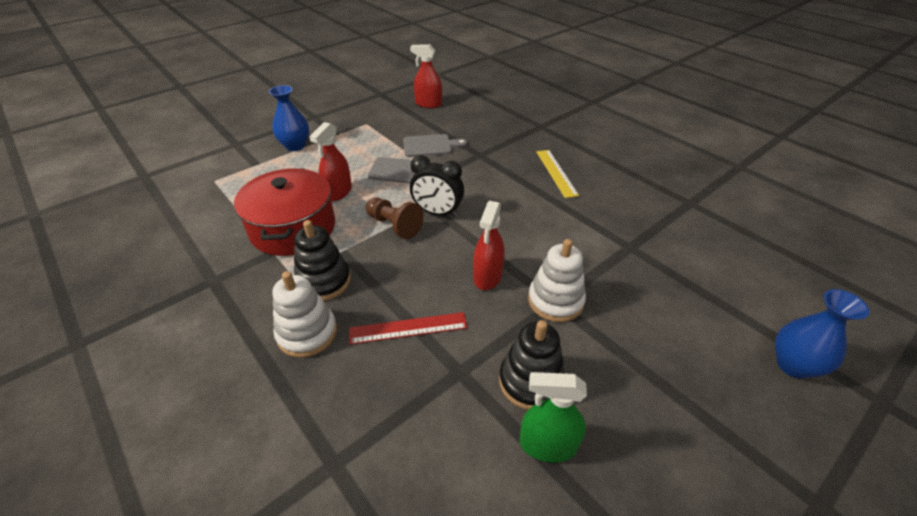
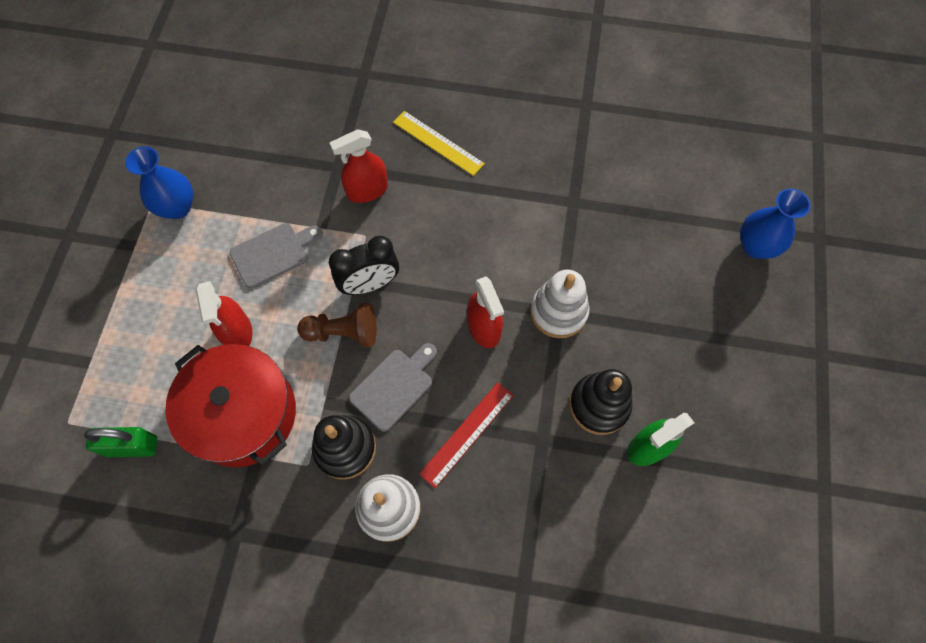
camera: 40 degrees left, 25 degrees up
(225, 207) = (132, 446): none -> green padlock
(295, 146) = (103, 300): blue vase -> blue vase (177, 207)
(428, 104) = (195, 115): red spray bottle -> red spray bottle (367, 190)
(430, 146) = (269, 189): grey cutting board -> grey cutting board (394, 386)

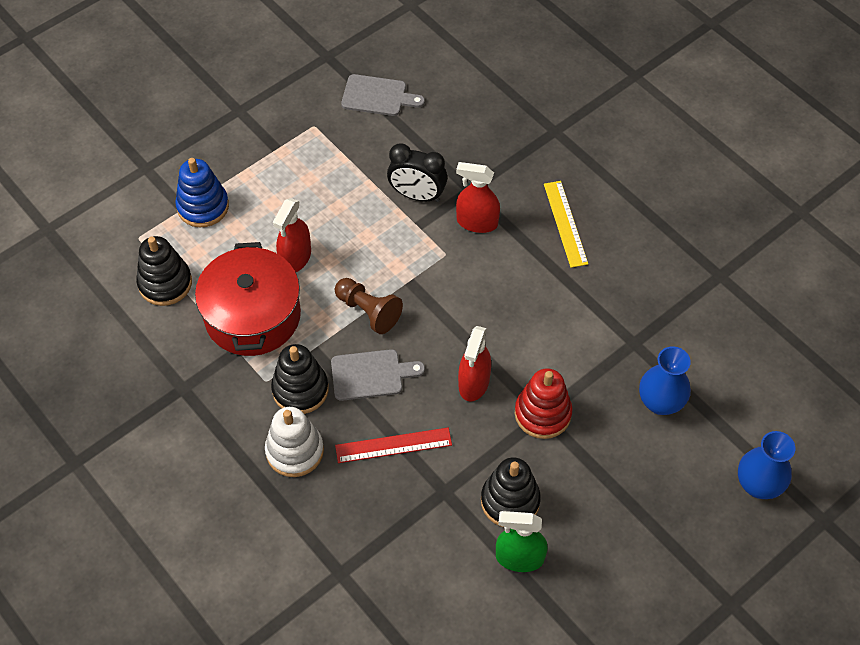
camera: 40 degrees right, 10 degrees down
(108, 347) = (203, 206): none -> blue stacking toy
(132, 446) = (165, 283): green padlock -> black stacking toy
(177, 207) = (328, 141): blue vase -> blue vase (660, 402)
(273, 253) = (367, 220): grey cutting board -> grey cutting board (378, 96)
(370, 284) = (417, 291): black clock -> black clock (417, 195)
(558, 312) = (542, 413): white stacking toy -> red stacking toy

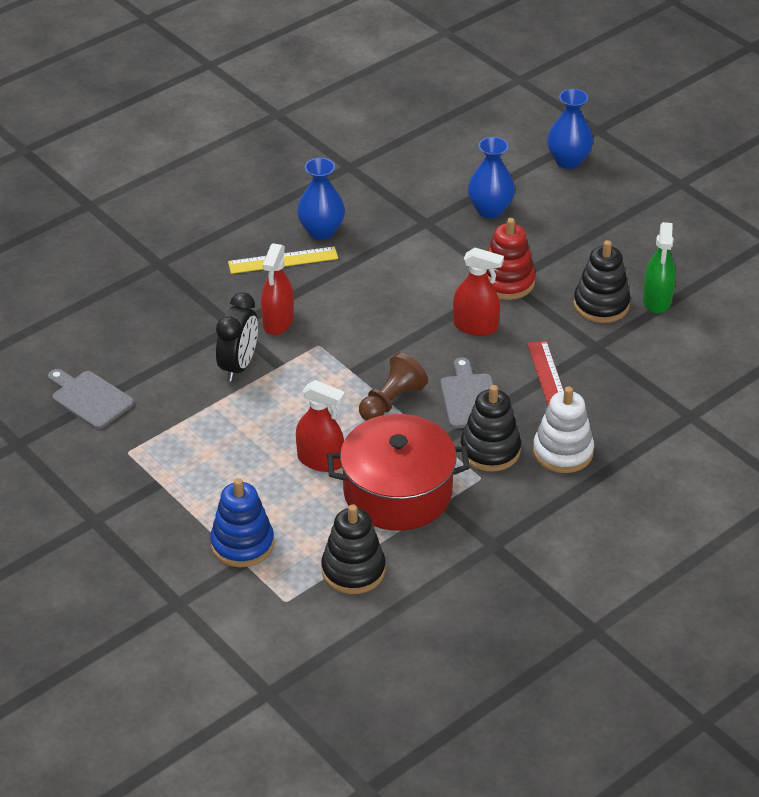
camera: 90 degrees left, 15 degrees down
(378, 96) = (89, 398): grey cutting board -> grey cutting board turned 60 degrees counterclockwise
(612, 253) = (321, 231): none -> blue vase

